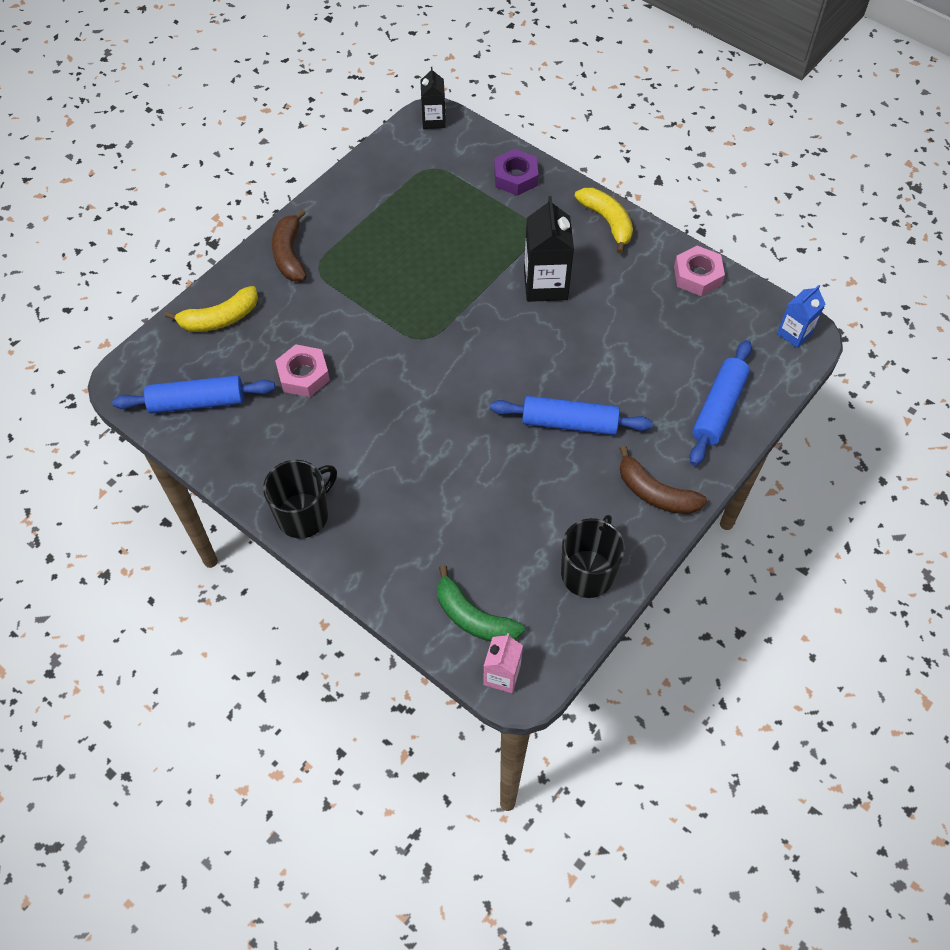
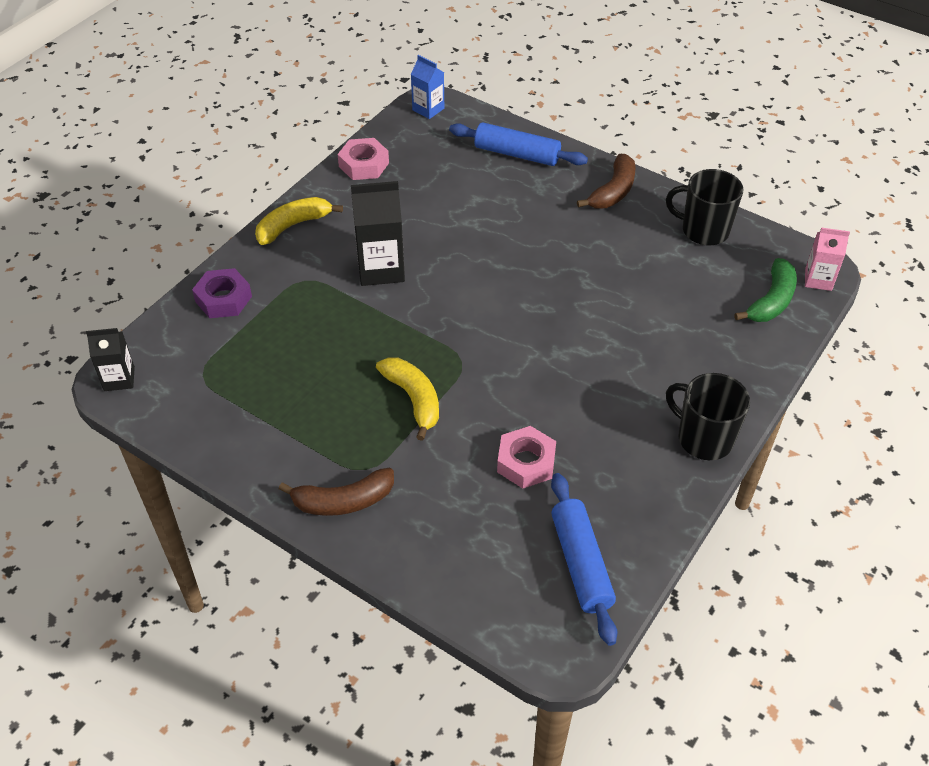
camera: 95 degrees left, 10 degrees down
(220, 319) = (452, 561): yellow banana -> yellow banana (414, 399)
(569, 423) = (550, 246): blue rolling pin -> none

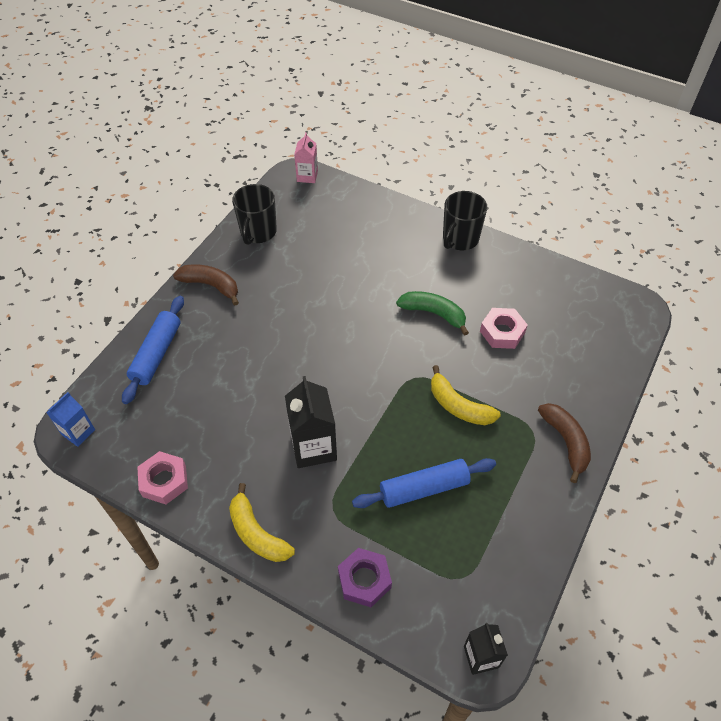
camera: 95 degrees left, 5 degrees up
(414, 399) = (458, 406): yellow banana -> yellow banana turned 105 degrees counterclockwise
(581, 563) = (574, 300): blue rolling pin -> blue rolling pin (424, 488)
(772, 301) = (330, 200): green banana -> green banana (434, 313)

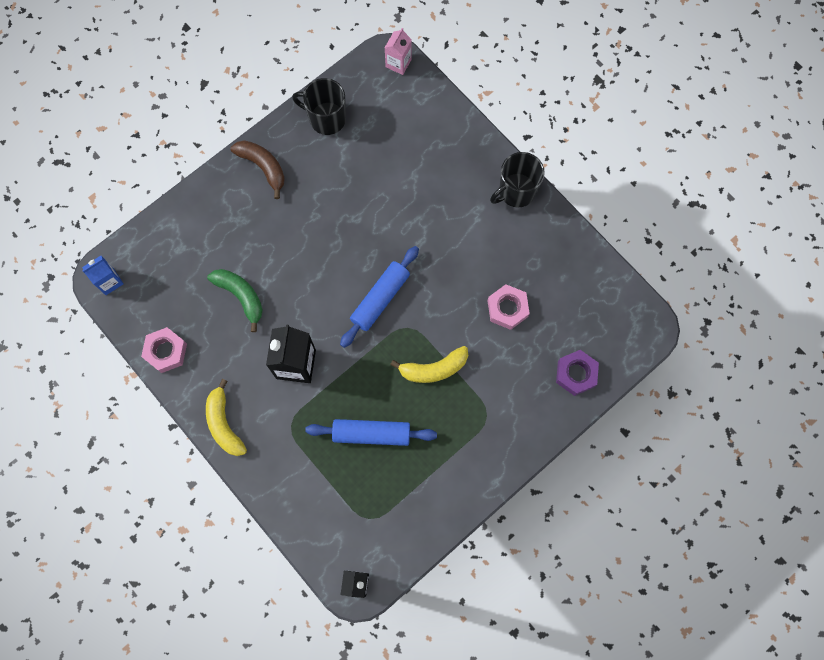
camera: 20 degrees right, 20 degrees up
(156, 354) = (194, 225): blue rolling pin -> blue rolling pin (380, 299)
(258, 232) = (326, 118): black mug -> black mug turned 75 degrees clockwise
(364, 580) = (293, 492): purple nut -> purple nut (576, 374)
(434, 313) = (454, 267): green banana -> green banana (241, 296)
(458, 406) = (434, 369): yellow banana -> yellow banana turned 75 degrees counterclockwise
(566, 442) = (510, 435): brown banana -> none

